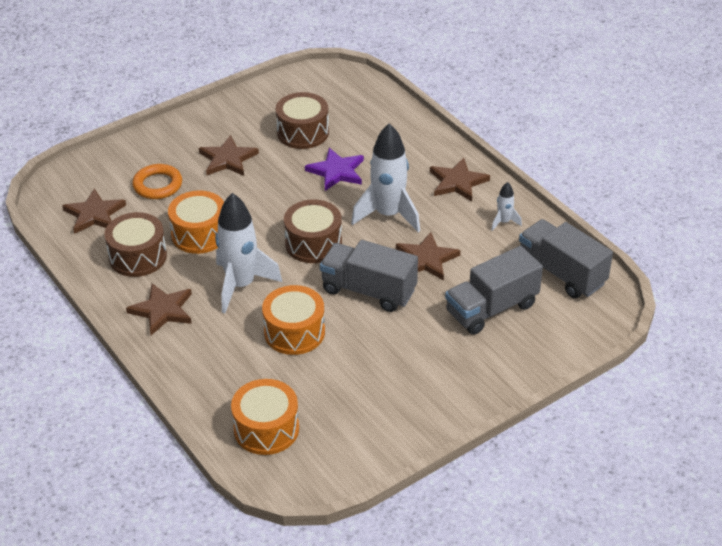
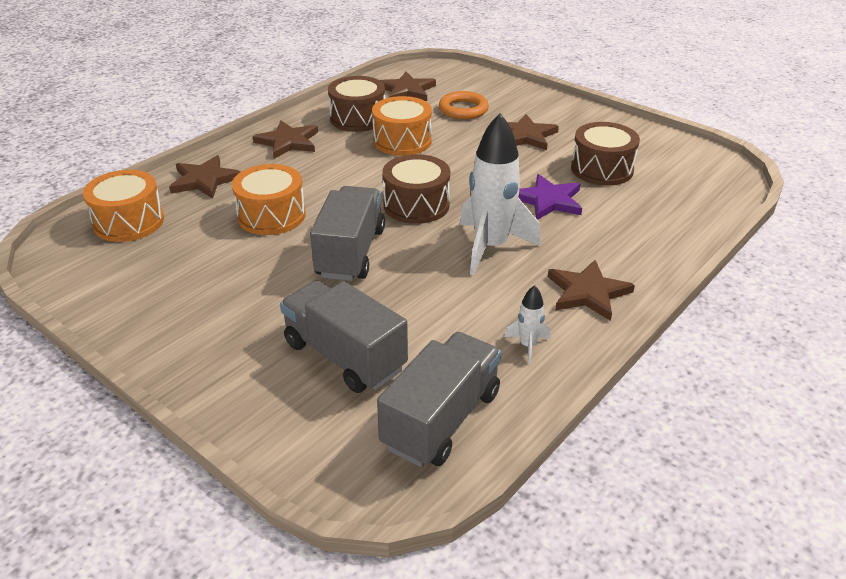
camera: 75 degrees right, 5 degrees down
(241, 285) = (334, 174): white rocket -> none
(426, 259) = (422, 287): brown star -> brown star (204, 180)

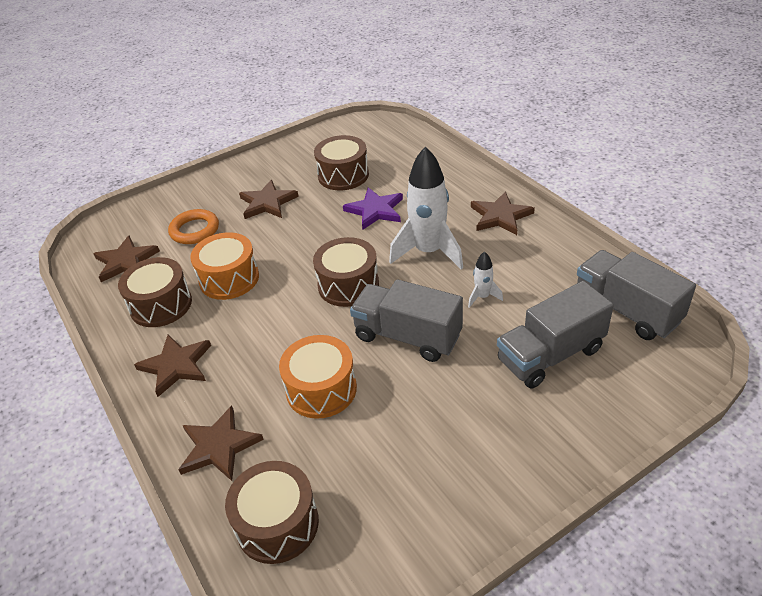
camera: 70 degrees left, 5 degrees up
(129, 222) = (277, 524): orange drum -> brown drum
(527, 345) = (553, 255): white rocket -> white rocket (482, 297)

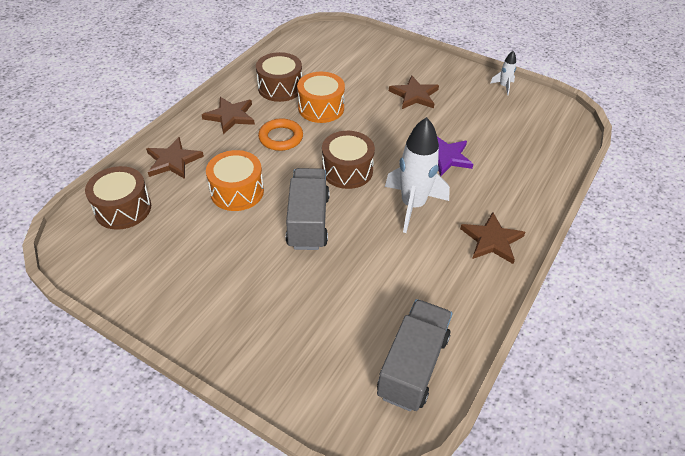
camera: 60 degrees right, 5 degrees up
(126, 261) = (312, 56): brown star -> none
(195, 230) = (361, 72): orange ring -> orange ring (281, 138)
(343, 175) = (478, 123): brown drum -> none
(482, 297) = (376, 255): white rocket -> white rocket (503, 86)
(550, 355) = (328, 318): grey truck -> none

